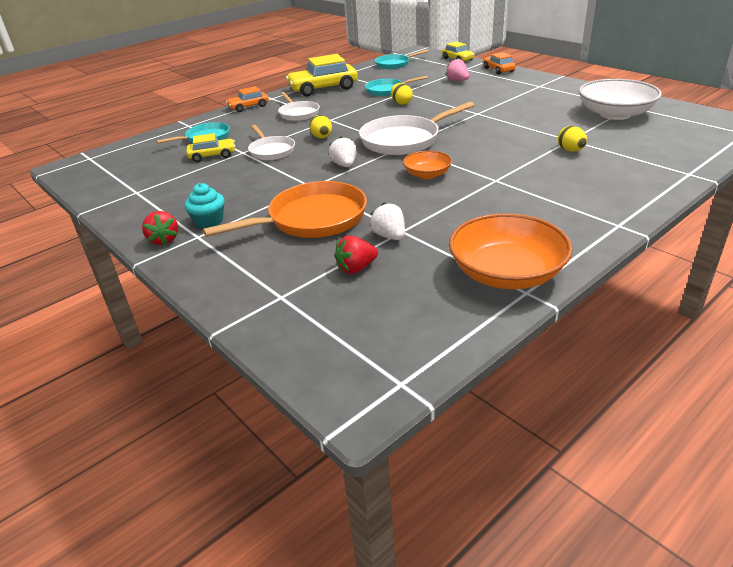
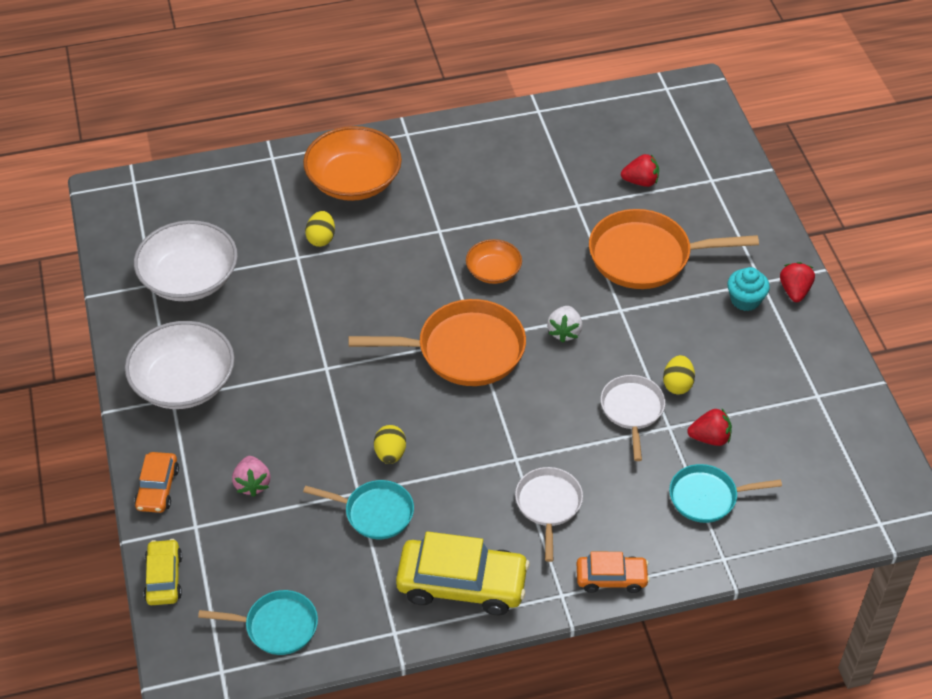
camera: 155 degrees left, 15 degrees up
(212, 155) = (710, 438): yellow car -> red strawberry
(322, 137) = (554, 411): yellow egg -> yellow egg (677, 384)
(389, 236) = (592, 203): white strawberry -> none
(404, 140) = (463, 350): white pan -> orange pan
(506, 273) = (536, 130): orange bowl -> orange bowl (354, 181)
(543, 90) = (184, 382): none -> white bowl

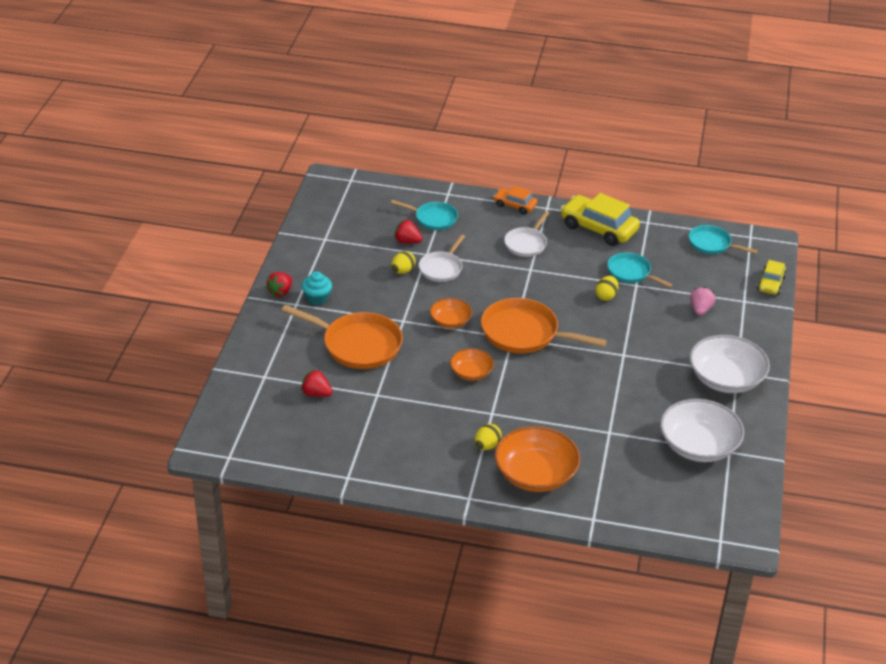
camera: 155 degrees left, 10 degrees down
(158, 488) = (762, 326): orange car -> none
(321, 238) = (584, 439): yellow egg -> yellow egg (487, 446)
(564, 332) = (450, 321): white strawberry -> orange bowl

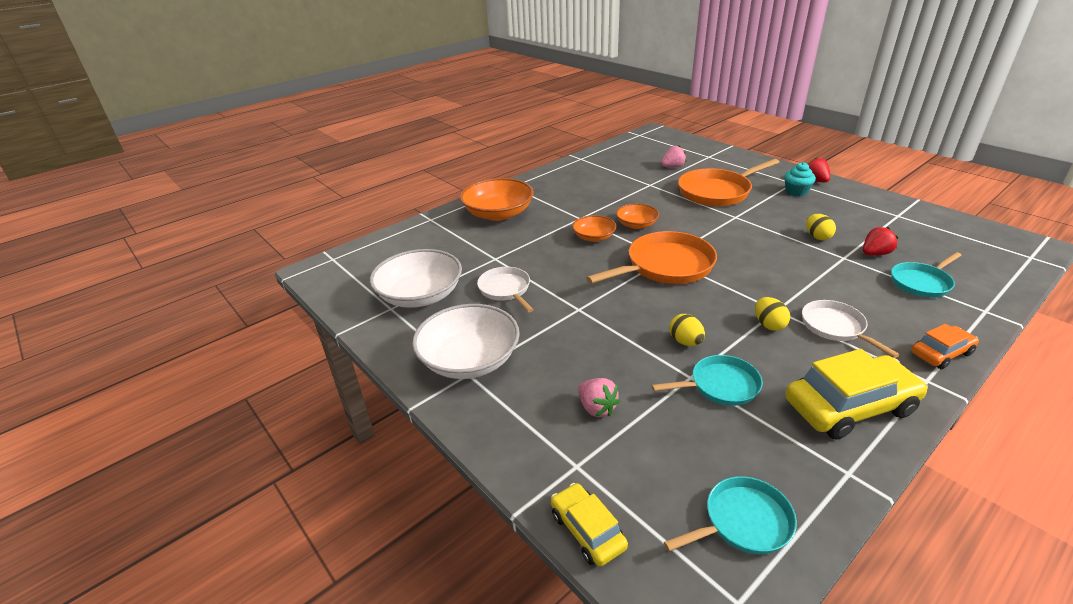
camera: 130 degrees right, 5 degrees down
(316, 394) = (672, 167): red strawberry -> pink strawberry
(442, 268) = (811, 258): white pan -> white pan (506, 290)
(450, 321) = (717, 236): orange bowl -> orange bowl (594, 237)
(487, 446) = (549, 206): yellow egg -> yellow egg (769, 325)

